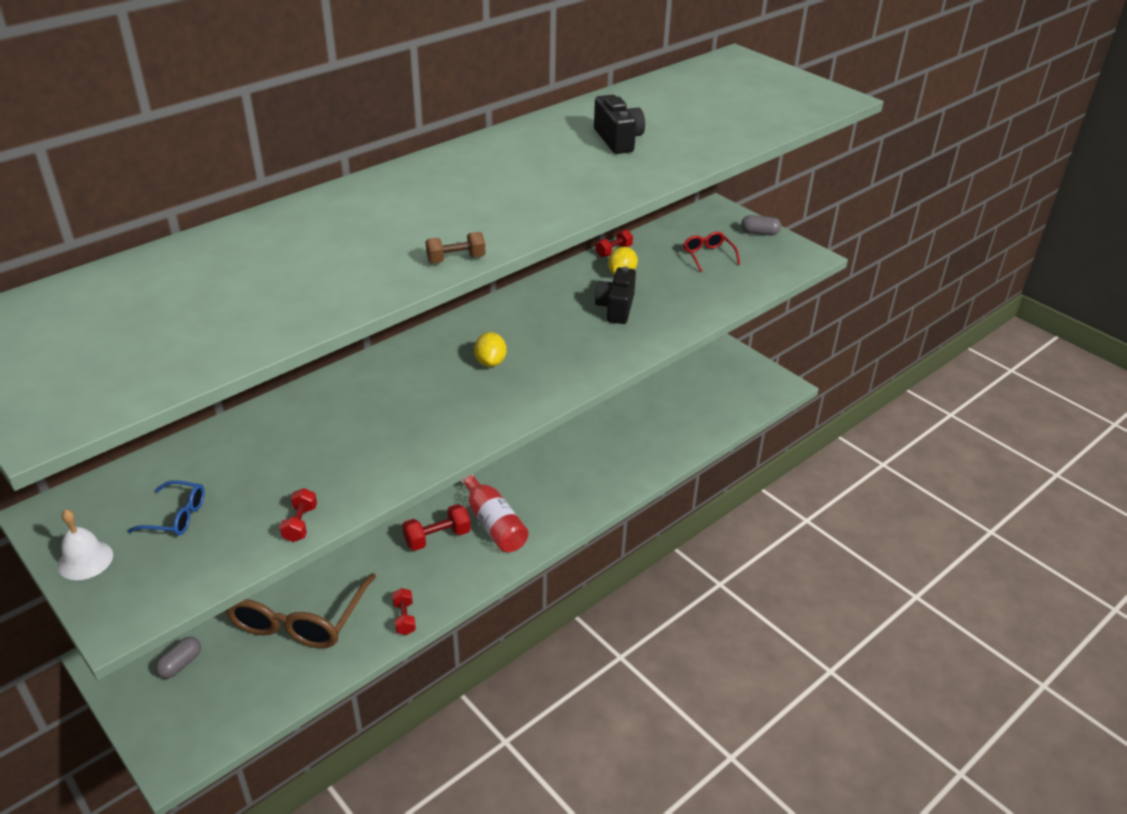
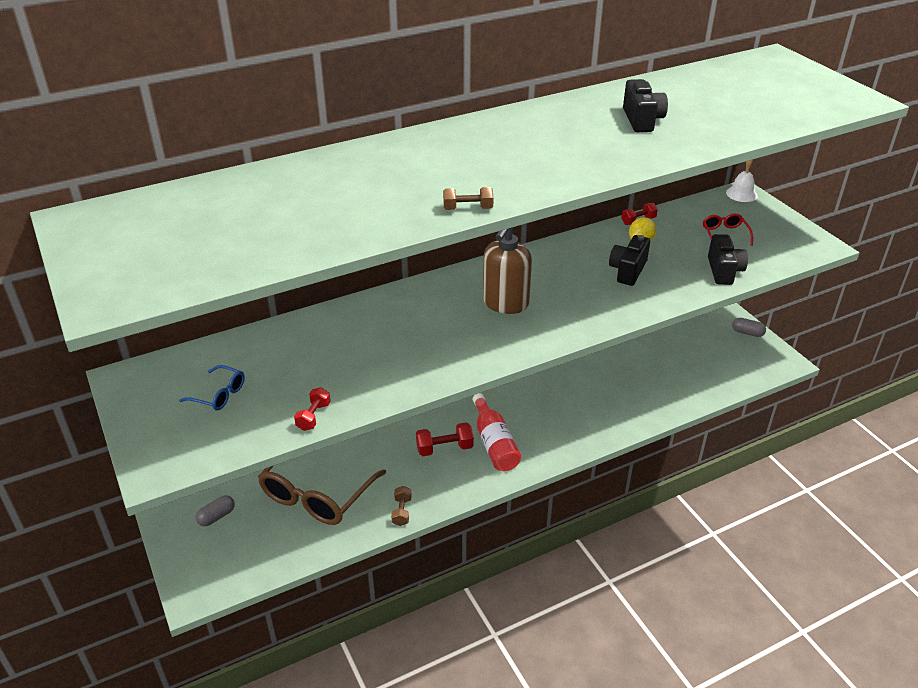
camera: 15 degrees right, 0 degrees up
(85, 560) = (142, 418): white bell -> white bell (741, 194)
(404, 618) = (402, 512): red dumbbell -> brown dumbbell
(490, 362) = (505, 304): yellow lemon -> brown soap dispenser
(717, 296) = (724, 271): none -> black camera
(759, 233) = (779, 219): grey capsule -> grey capsule (747, 333)

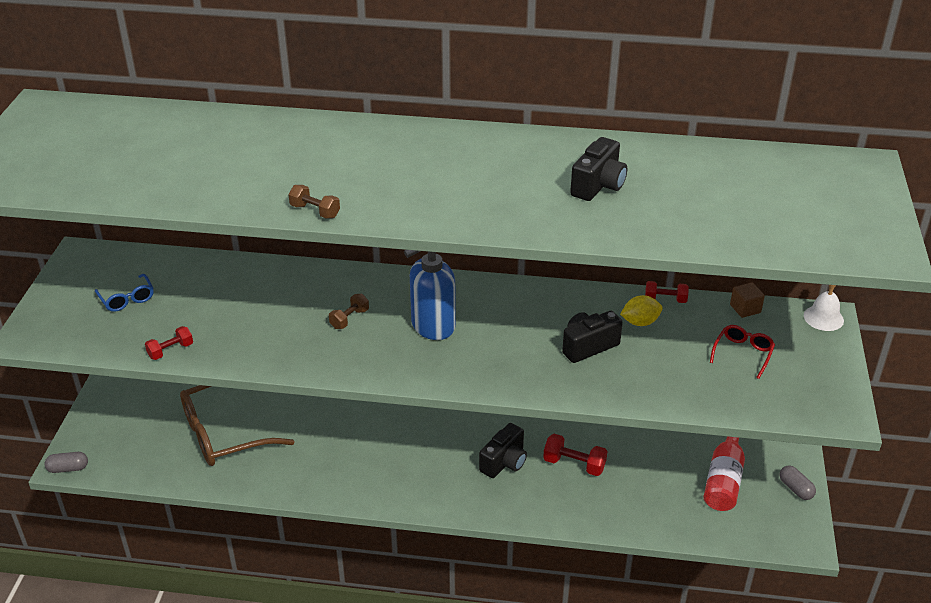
camera: 35 degrees right, 0 degrees up
(217, 516) = (137, 411): grey capsule -> grey capsule (68, 468)
(402, 512) = (273, 485): brown dumbbell -> brown dumbbell (349, 319)
(444, 448) = (364, 449): red dumbbell -> red dumbbell (574, 464)
(494, 443) = (411, 467): red bottle -> red bottle (724, 479)
(505, 304) = (432, 326): brown soap dispenser -> blue soap dispenser
(692, 207) = (745, 309): none -> brown cube
(724, 271) = (689, 391): black camera -> black camera (504, 462)

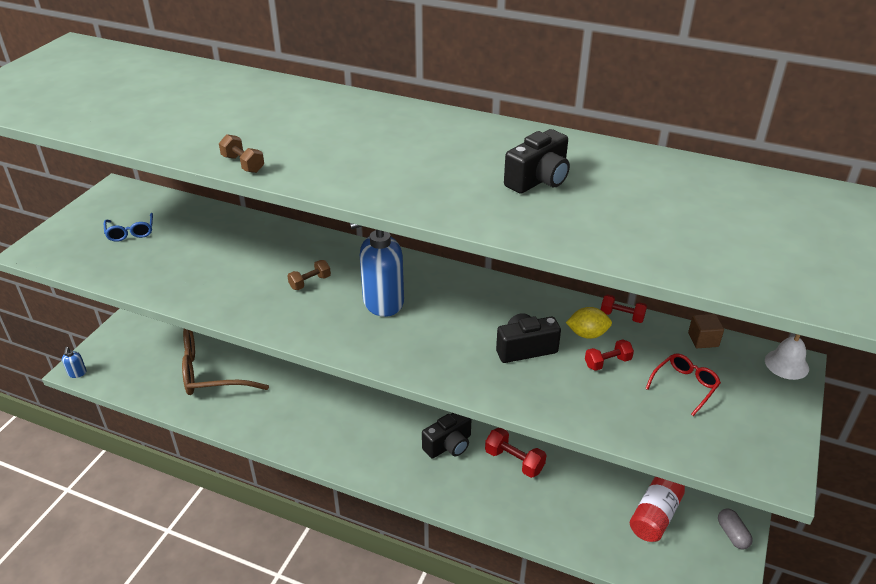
camera: 15 degrees right, 0 degrees up
(68, 468) = (77, 373): grey capsule -> blue soap dispenser
(170, 350) = (141, 283): red dumbbell -> red dumbbell (607, 362)

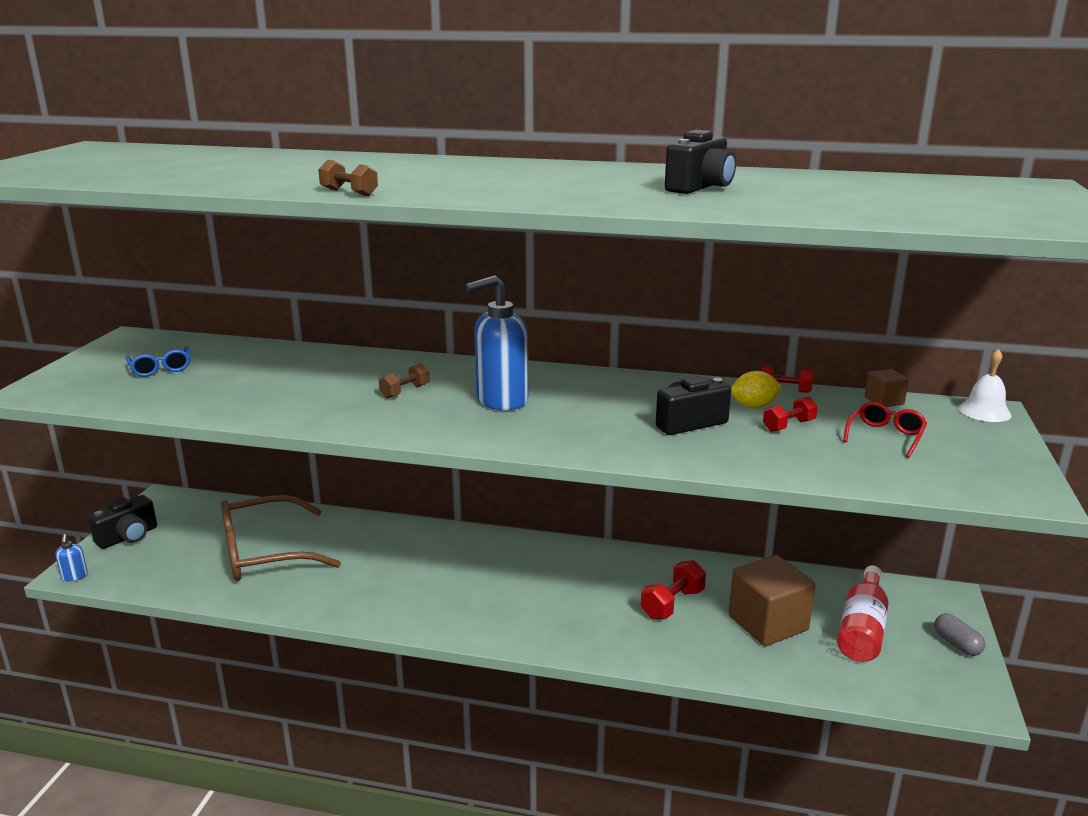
camera: 10 degrees left, 15 degrees down
(449, 445) = (587, 597): black camera -> black camera (128, 537)
(514, 461) = (672, 604): red dumbbell -> red dumbbell turned 75 degrees counterclockwise
(584, 491) = (768, 623): none -> brown cube

